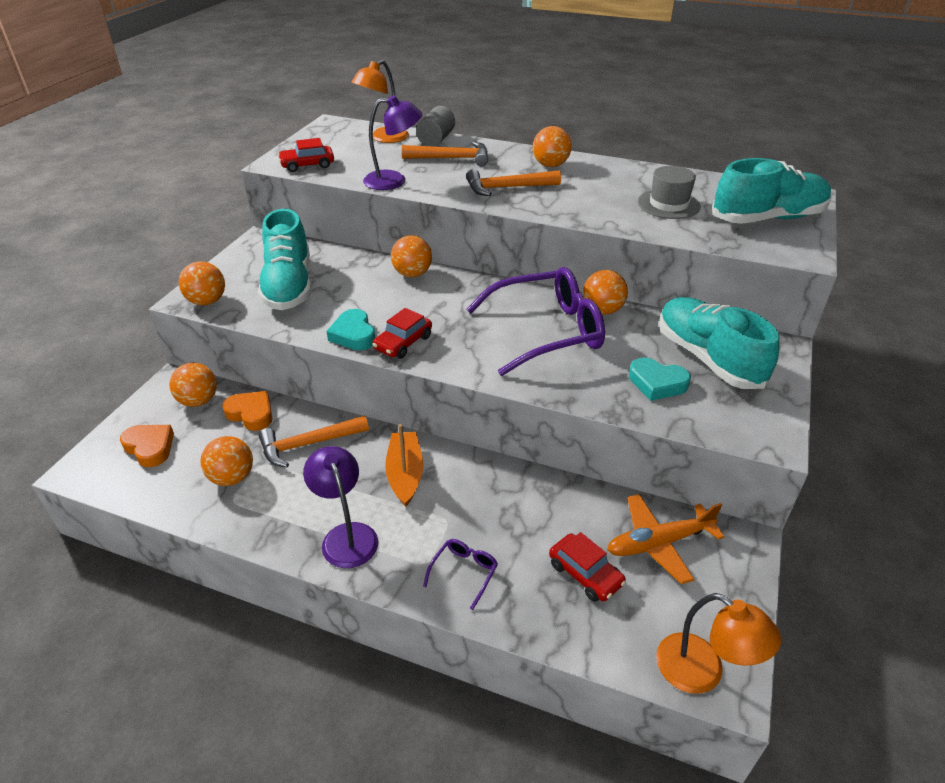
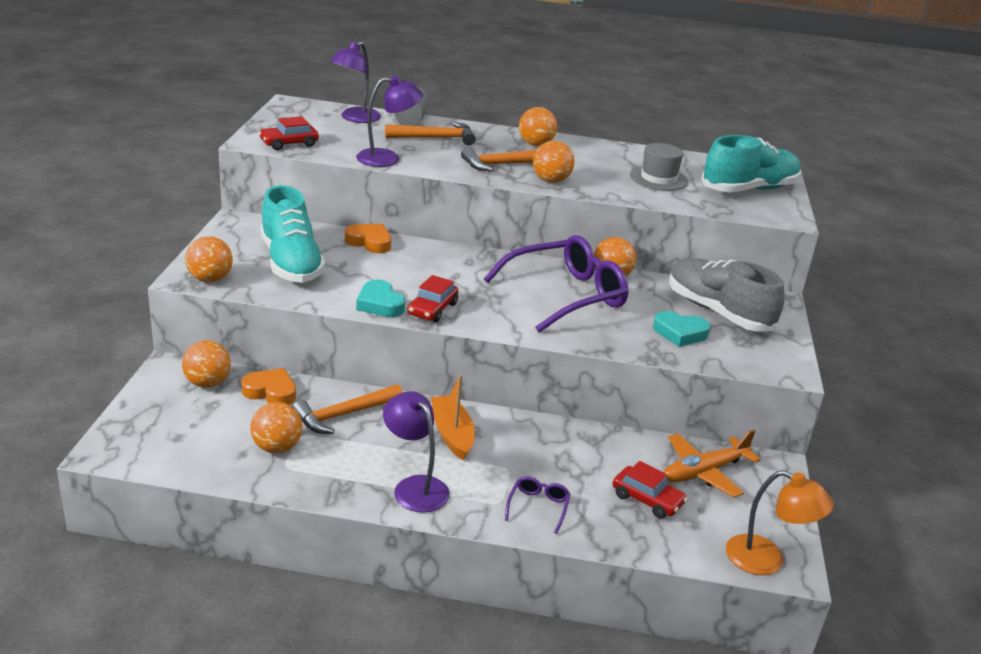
camera: 15 degrees left, 10 degrees down
(150, 447) = (174, 427): orange heart -> orange heart (369, 242)
(383, 138) = (355, 118): orange lamp -> purple lamp
(412, 274) = (415, 250): orange ball -> orange ball (551, 181)
(708, 358) = (718, 312): turquoise shoe -> grey shoe

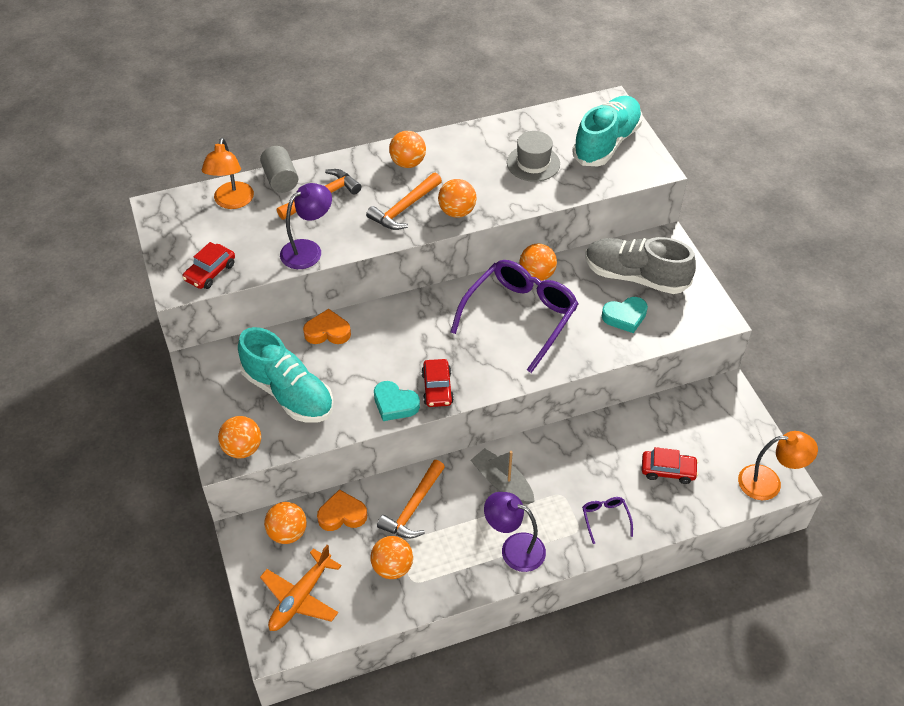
camera: 25 degrees left, 20 degrees up
(355, 118) = (232, 202): purple lamp -> orange lamp
(452, 434) = (502, 482): orange boat -> grey boat
(703, 472) = (687, 423): orange plane -> orange plane (300, 598)

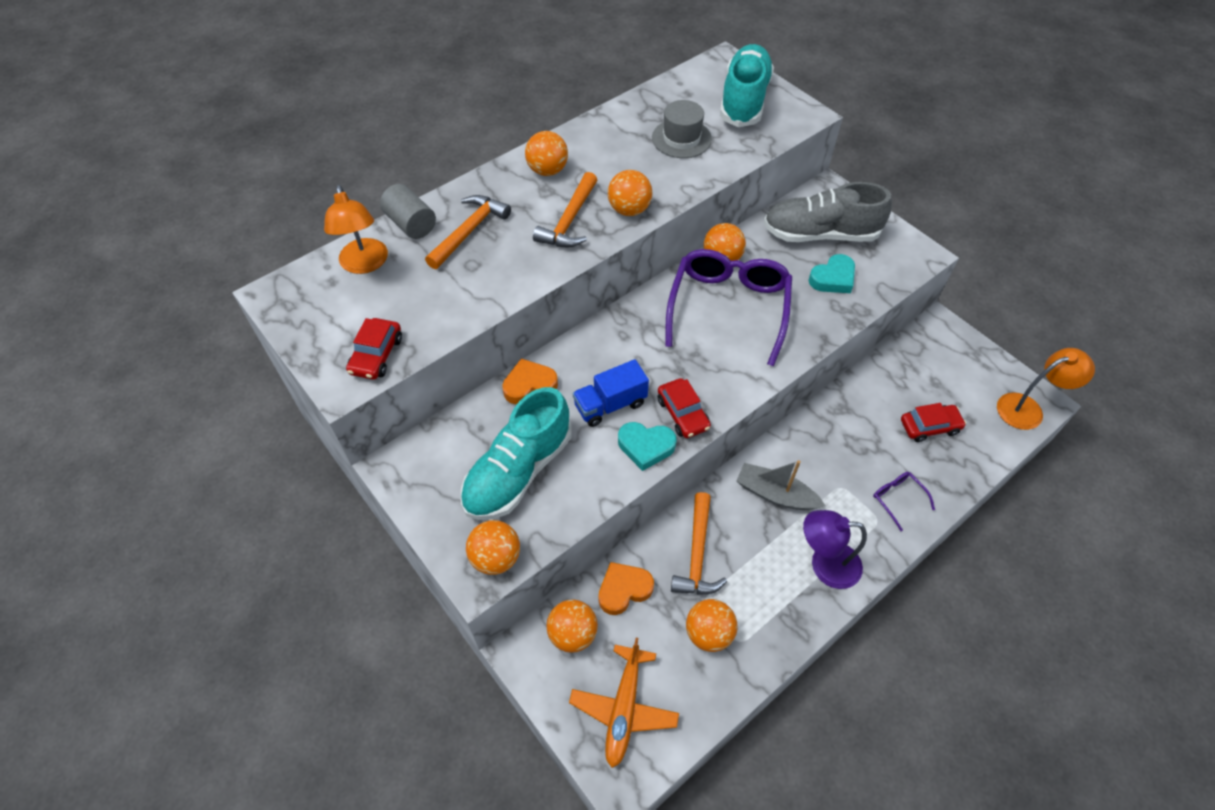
camera: 20 degrees left, 5 degrees up
(288, 393) = (518, 471): turquoise shoe -> turquoise shoe turned 105 degrees clockwise
(308, 250) = (483, 296): purple lamp -> none
(383, 365) = (610, 405): none -> blue truck

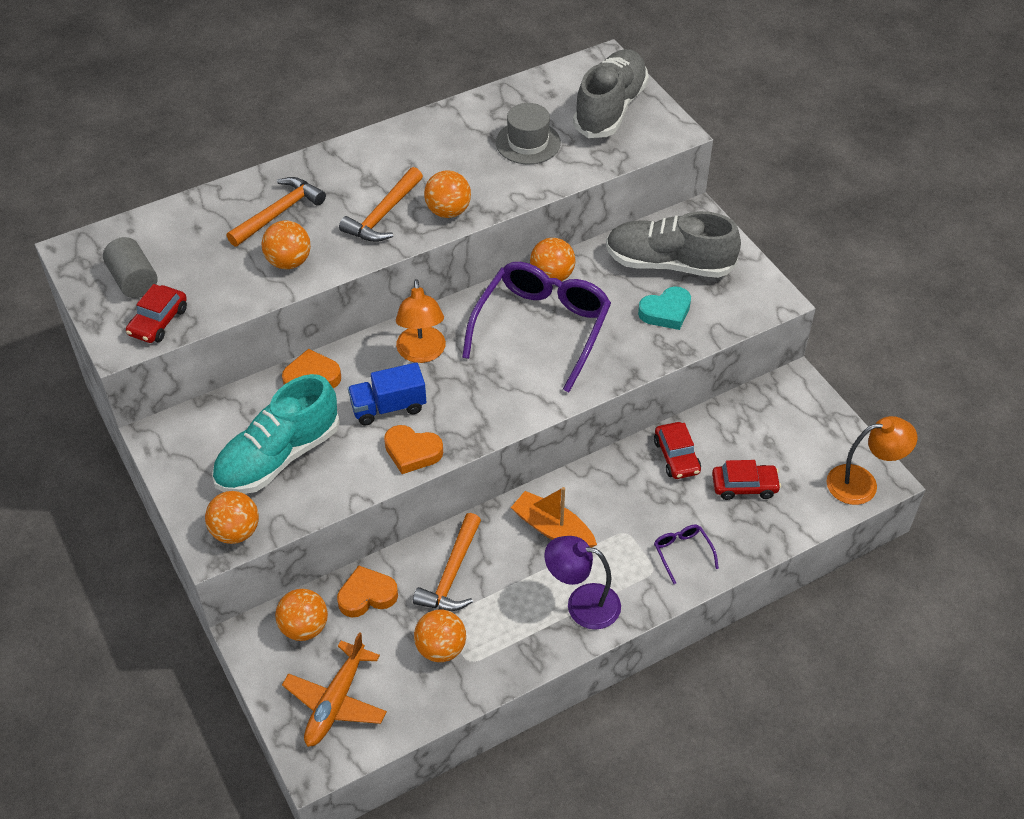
camera: 10 degrees right, 5 degrees down
(365, 264) = (167, 233): orange lamp -> orange lamp (422, 353)
(411, 224) = (223, 198): grey cylinder -> grey cylinder (133, 280)
(547, 170) = (376, 160): orange ball -> orange ball (289, 262)
(646, 446) = (412, 452): turquoise heart -> orange heart
(683, 413) = (460, 426): red car -> red car (676, 456)
(744, 100) = (610, 109): turquoise shoe -> grey shoe
(775, 494) = (552, 529): grey boat -> orange boat

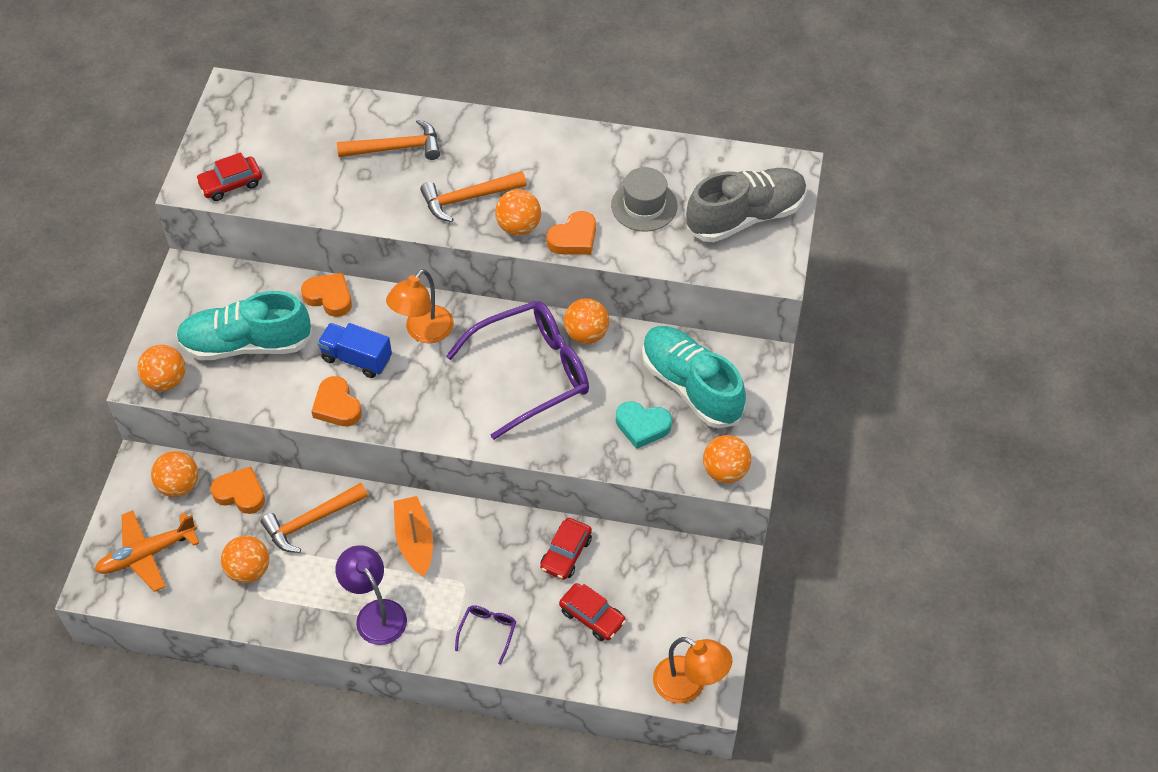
camera: 40 degrees right, 5 degrees up
(133, 280) = (247, 139): grey cylinder -> none
(289, 262) = (362, 194): orange ball -> orange ball (725, 471)
(501, 194) = (574, 238): none -> orange heart
(669, 263) = (691, 386): grey shoe -> turquoise shoe

